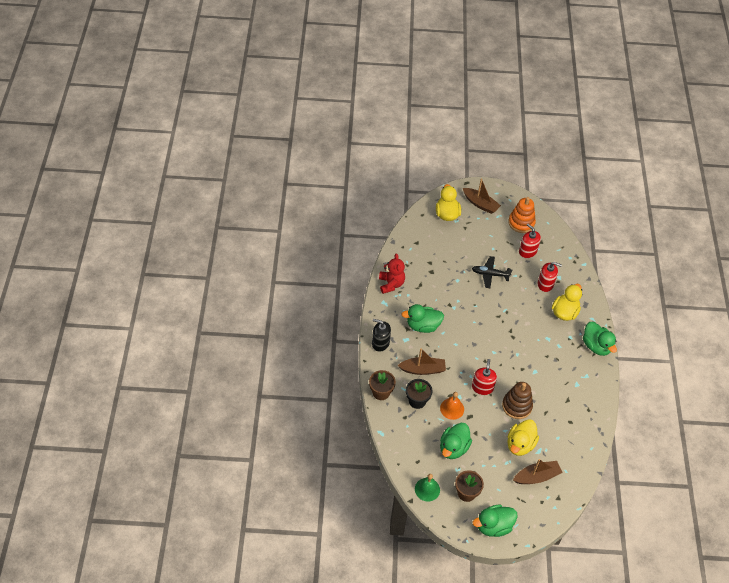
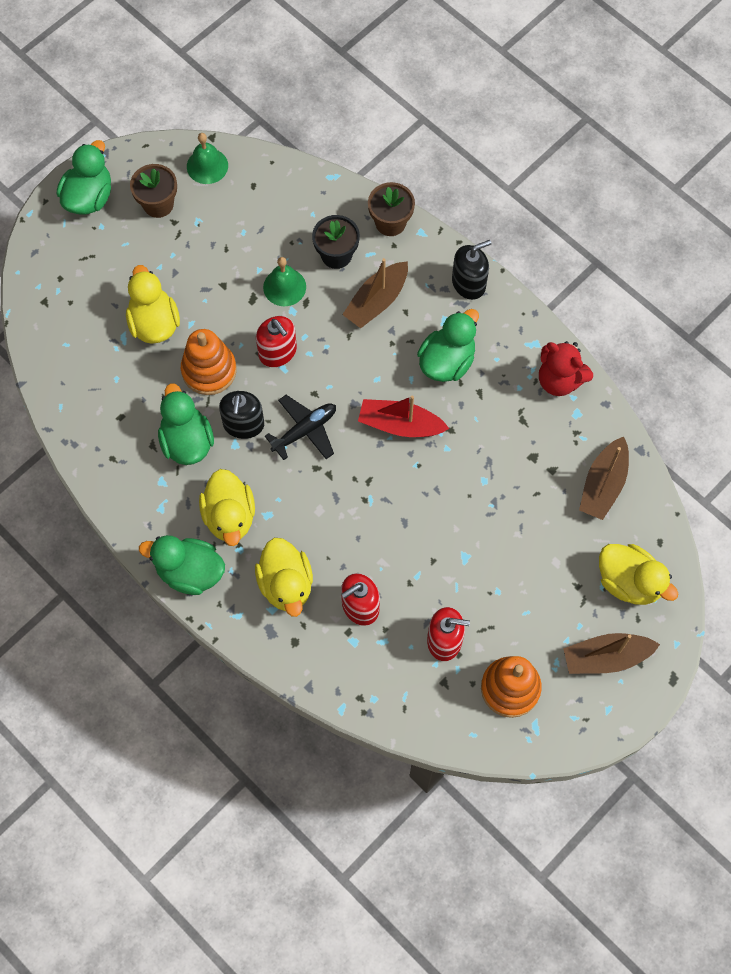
camera: 135 degrees right, 15 degrees up
(452, 408) = (284, 287): orange bell -> green bell
(453, 448) = (229, 241): green duck -> green duck (187, 441)
(465, 322) = (400, 425): none -> red boat
(490, 274) = (452, 539): black plane -> black plane (304, 431)
(517, 406) = (209, 370): brown stacking toy -> orange stacking toy
(524, 375) = (243, 424): none -> black soap dispenser
(536, 476) = (95, 302): brown boat -> brown boat (603, 485)
(562, 350) = (229, 516): none -> yellow duck

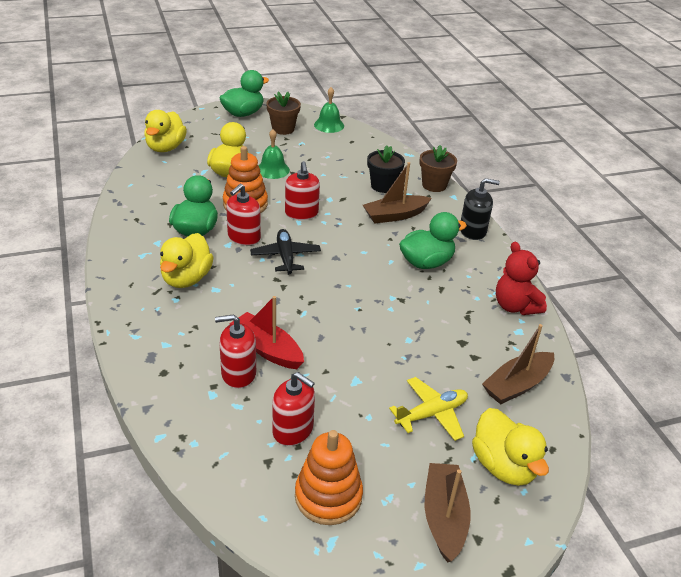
camera: 25 degrees right, 30 degrees down
(190, 572) = (126, 296): green duck -> none
(243, 424) = (244, 237): black soap dispenser -> red soap dispenser
(284, 287) = (334, 187): green bell -> green bell (273, 170)
(286, 584) = (191, 334): yellow duck -> yellow duck (165, 148)
(304, 431) = (285, 257): black plane -> black plane turned 90 degrees counterclockwise
(400, 425) = (362, 281): red boat -> red boat (267, 349)
(547, 559) = (431, 414): none -> yellow plane
(606, 657) = (444, 517): brown boat -> brown boat turned 75 degrees clockwise

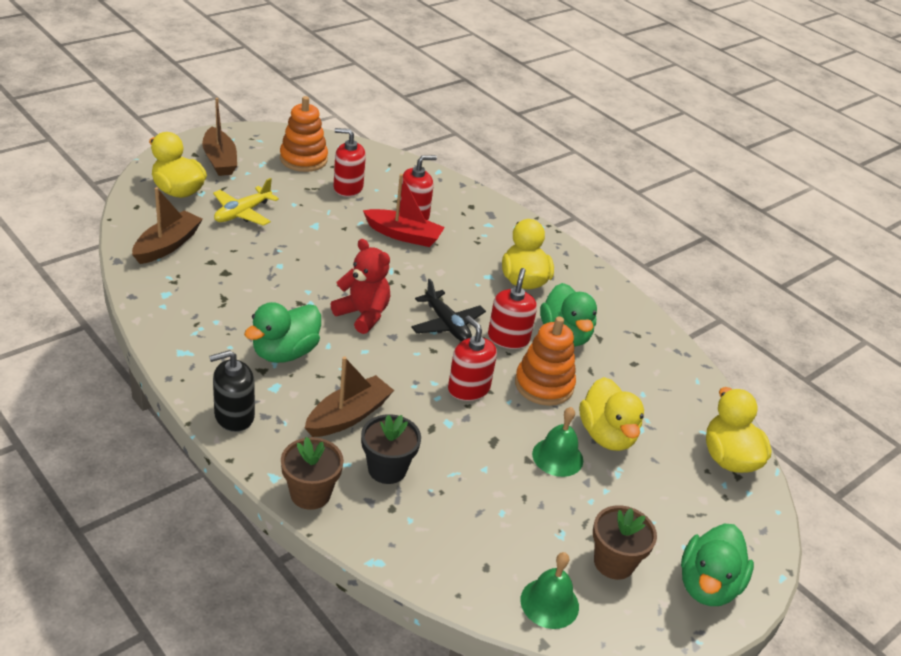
camera: 155 degrees right, 0 degrees up
(515, 306) = (170, 320): red teddy bear -> red teddy bear (363, 315)

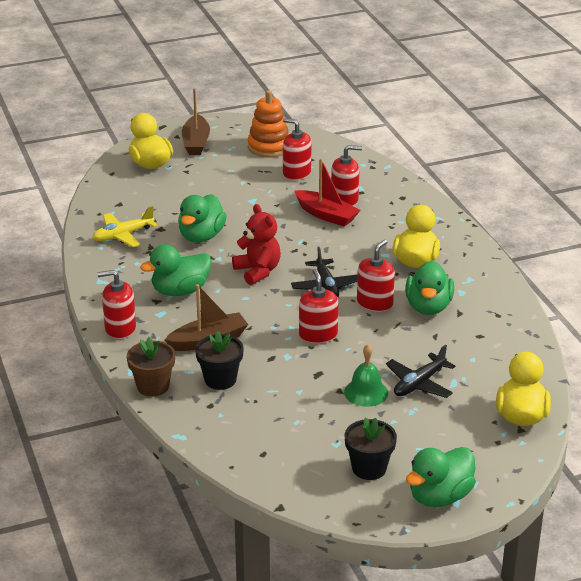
camera: 25 degrees right, 5 degrees down
(167, 245) = (123, 204): brown boat -> none
(234, 416) = (120, 328): black soap dispenser -> red soap dispenser
(242, 213) = (195, 185): yellow plane -> yellow plane (123, 235)
(278, 277) = (201, 236): none -> green duck
(544, 385) = (385, 341): orange stacking toy -> none
(549, 603) = (300, 484): green bell -> none
(607, 435) = (419, 384): yellow duck -> black plane
(614, 562) = (369, 468): brown flower pot -> black flower pot

